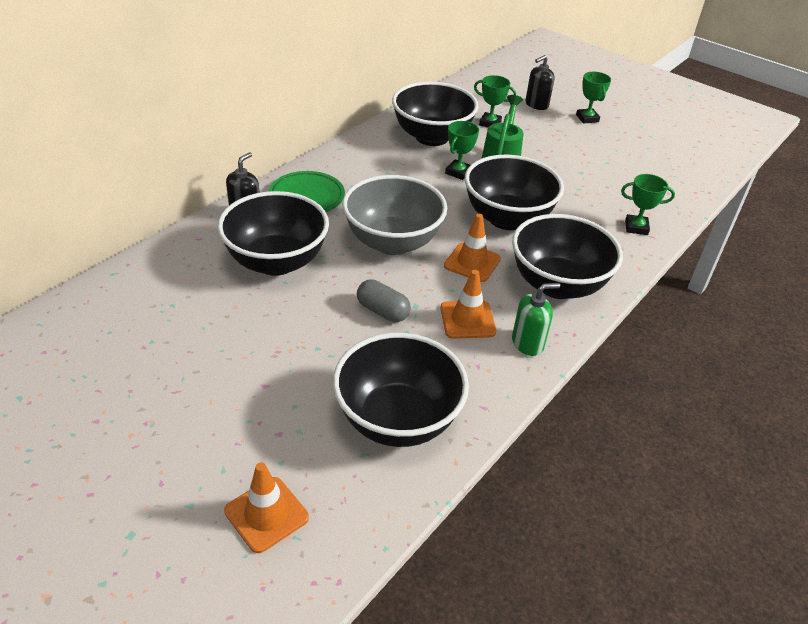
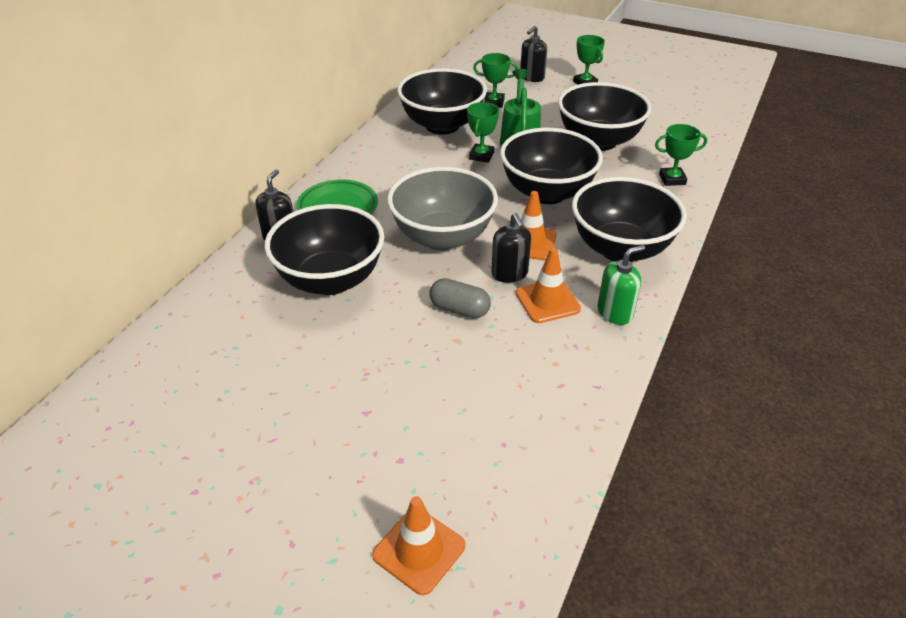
camera: 10 degrees left, 0 degrees up
(397, 420) = (517, 418): black bowl -> black bowl (598, 141)
(442, 287) = (509, 273): none -> black soap dispenser

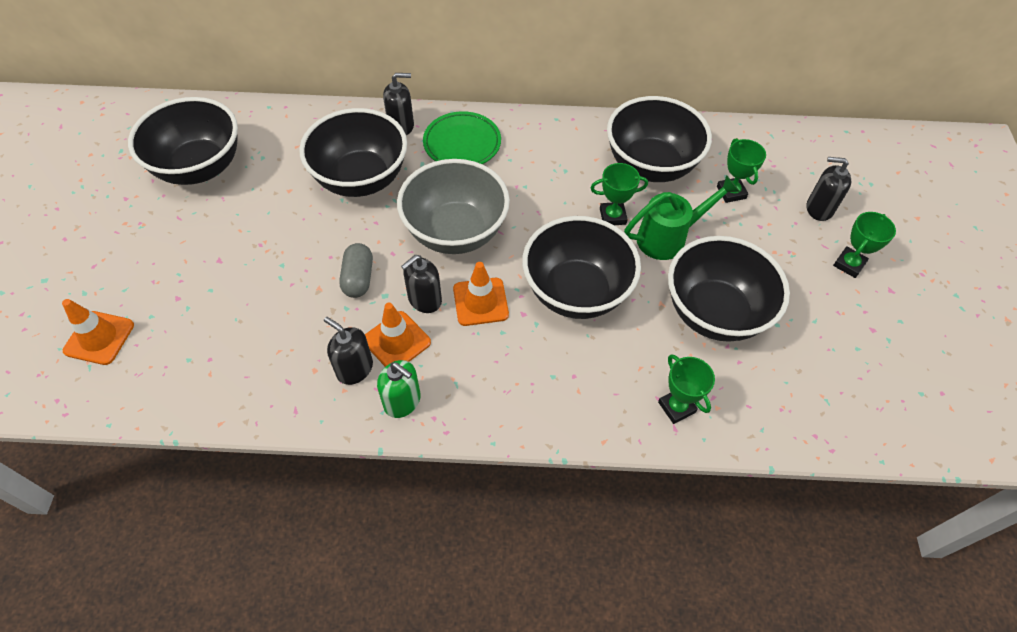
camera: 65 degrees right, 15 degrees up
(566, 335) = (354, 369): none -> black soap dispenser
(620, 249) = (508, 383): black bowl -> black bowl (200, 168)

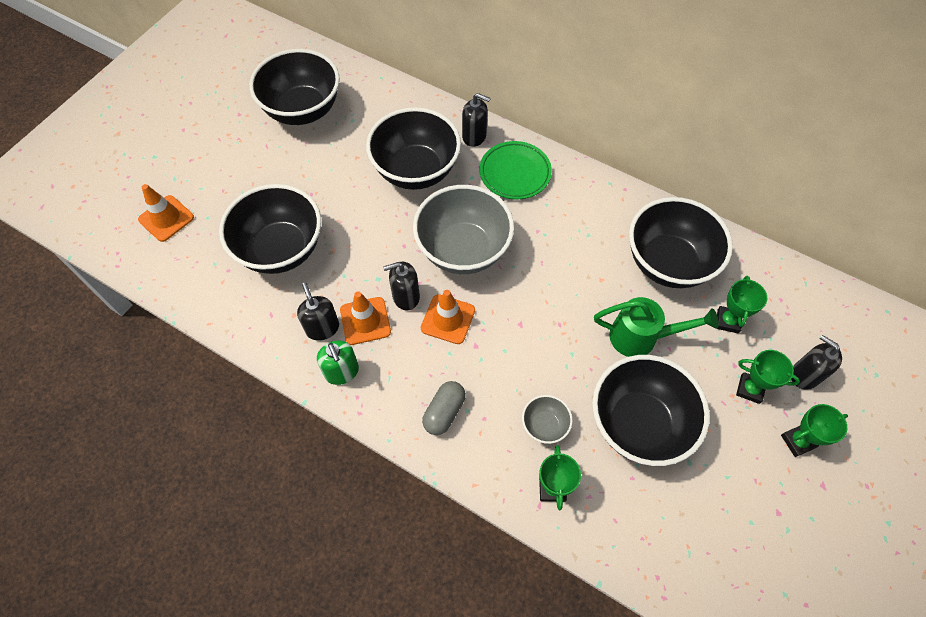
camera: 30 degrees right, 5 degrees up
(358, 278) = (366, 255): grey capsule -> grey capsule (444, 412)
(576, 292) = (530, 348): black bowl -> black bowl (281, 249)
(612, 216) = (603, 295): green trophy -> green trophy (750, 389)
(633, 354) = (544, 425): none -> grey bowl

